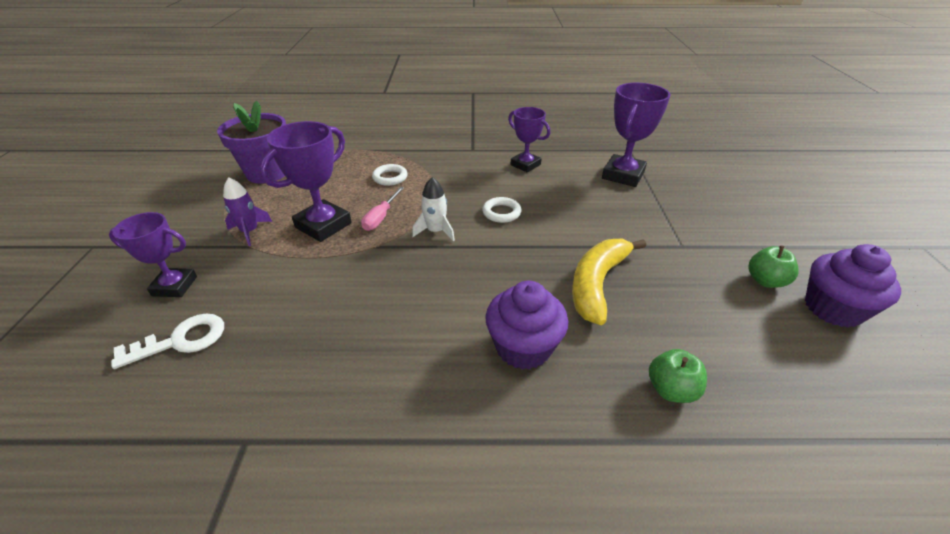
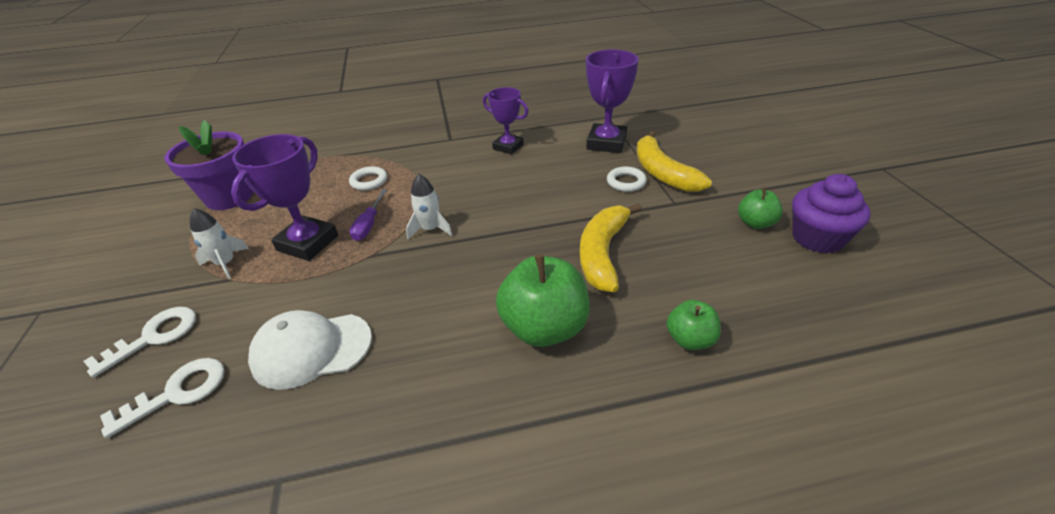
camera: 10 degrees left, 0 degrees up
(175, 286) = (153, 337): purple trophy -> white key
(250, 231) = (226, 263): purple rocket -> white rocket
(303, 324) = (311, 350): none -> white cap
(381, 217) = (369, 224): pink screwdriver -> purple screwdriver
(501, 213) = (494, 199): white ring -> white ring (626, 182)
(523, 347) = (544, 328): purple cupcake -> green apple
(674, 213) = (662, 173): none -> yellow banana

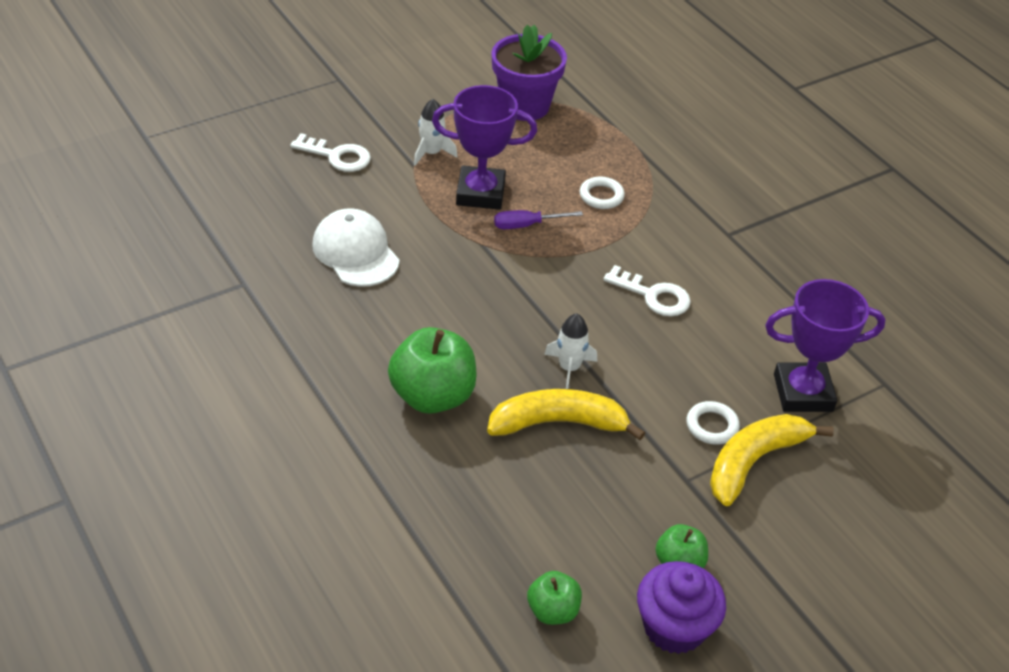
camera: 65 degrees right, 5 degrees up
(177, 393) = (293, 198): white key -> white key (653, 295)
(430, 229) = (540, 274): white rocket -> white rocket (569, 368)
(508, 147) = (738, 294): purple trophy -> none
(690, 339) = (456, 507): green apple -> green apple (553, 611)

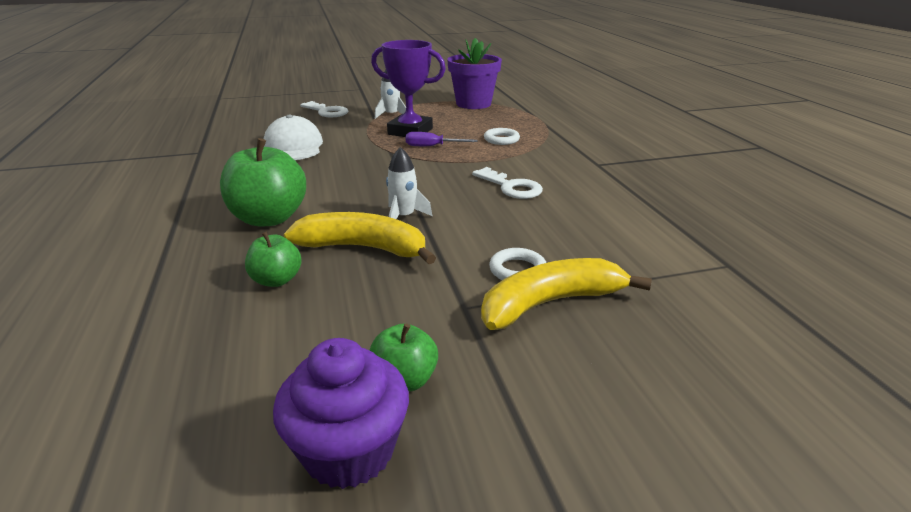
camera: 20 degrees right, 15 degrees down
(553, 611) = (214, 400): green apple -> green apple (276, 280)
(803, 393) = (630, 260): purple trophy -> none

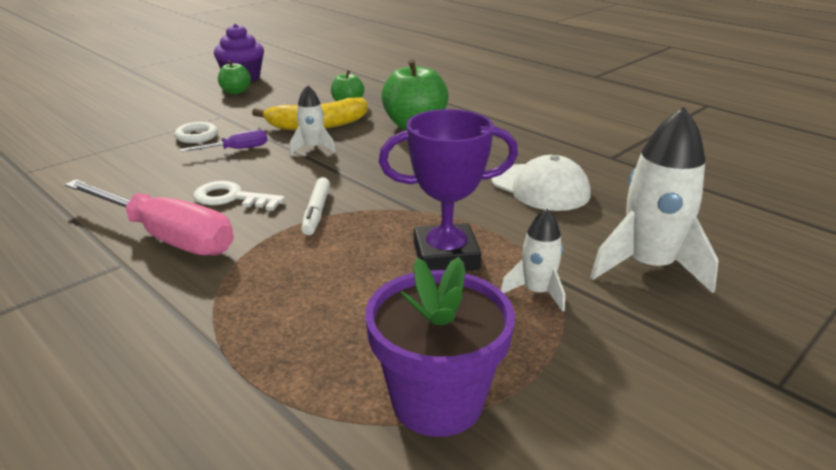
camera: 150 degrees right, 0 degrees up
(327, 112) = (649, 266): white key -> white rocket
(432, 146) = (377, 234): purple screwdriver -> purple screwdriver (236, 149)
(456, 164) = (316, 212): none -> white marker
(501, 139) = (288, 279): white ring -> none
(550, 303) = (169, 126): yellow banana -> none
(568, 172) = (166, 236): none -> pink screwdriver

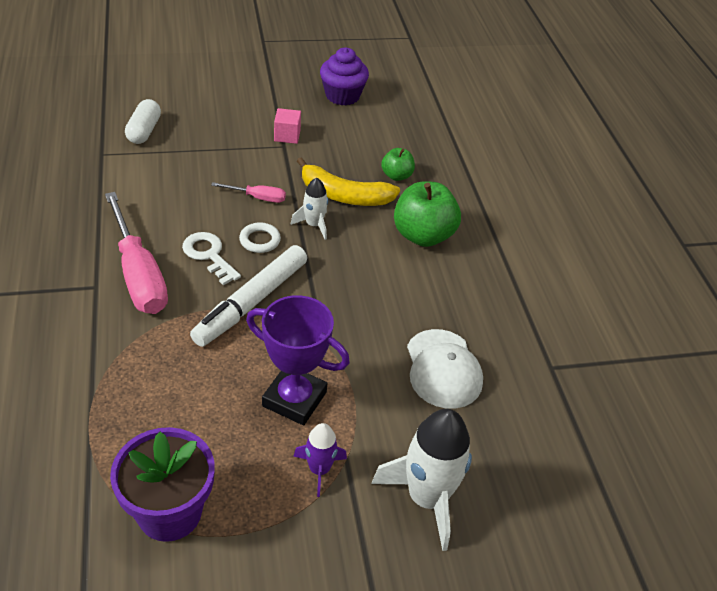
camera: 30 degrees right, 15 degrees up
(59, 145) = (144, 131): none -> white capsule
(197, 136) = (243, 166): white ring -> white ring (260, 240)
(219, 109) = (287, 136): none -> pink cube
(235, 92) = (320, 115): green apple -> none
(236, 149) = (257, 198): purple screwdriver -> pink screwdriver
(316, 212) = (251, 302): white marker -> white marker, size x1.84
(537, 292) = (319, 469): white rocket -> purple rocket

